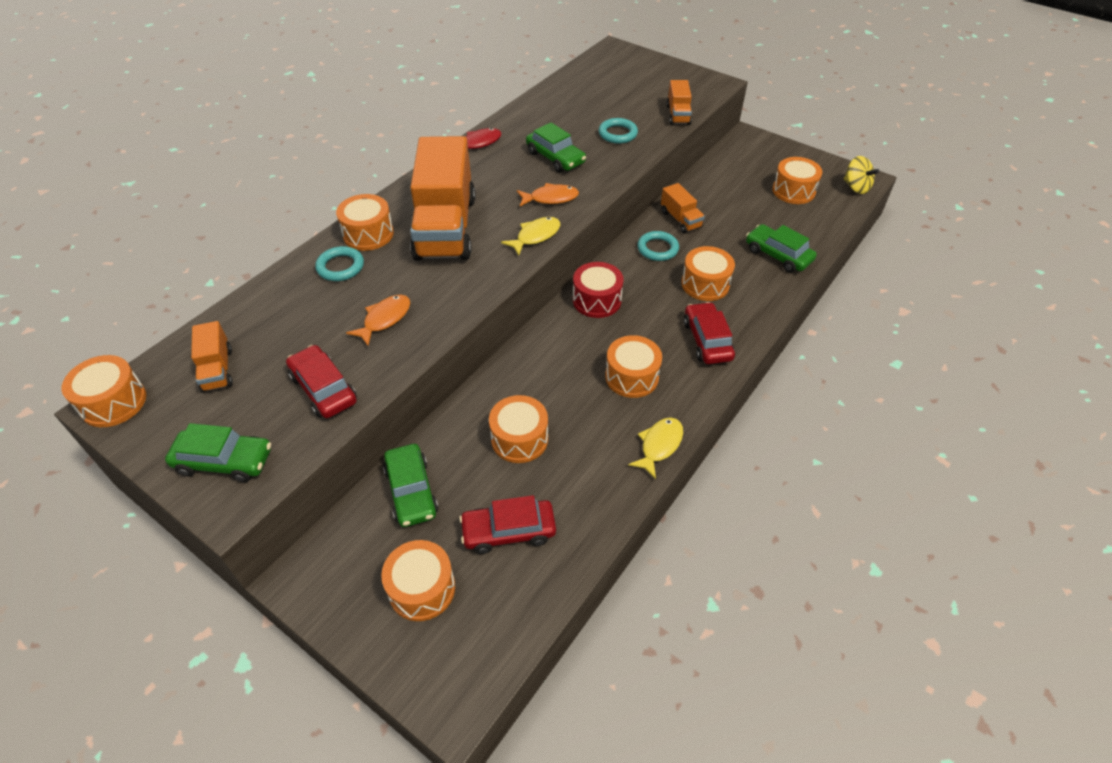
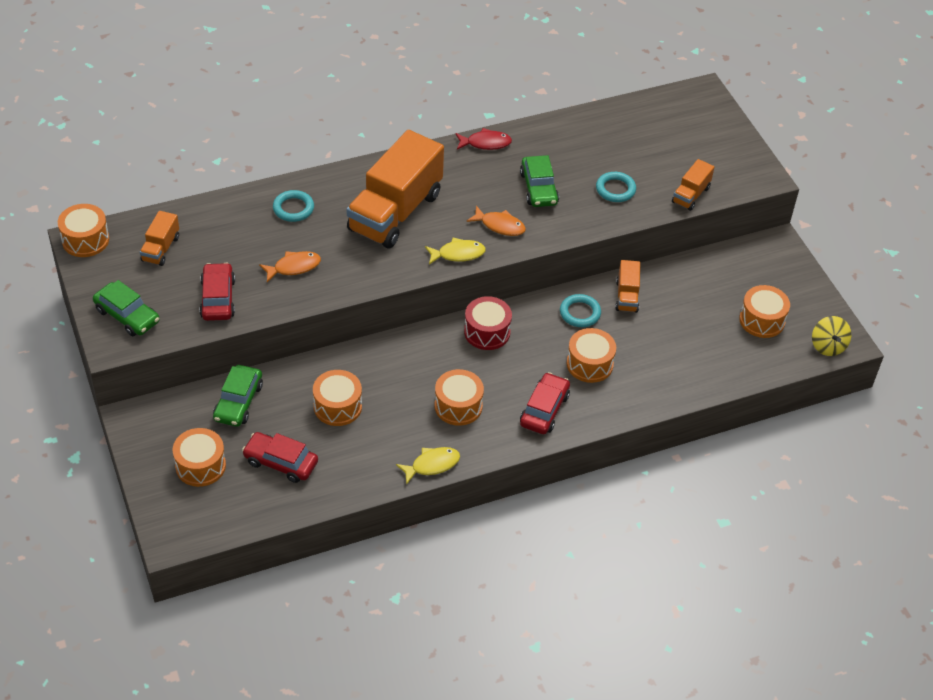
camera: 30 degrees right, 0 degrees up
(368, 234) = (333, 189): orange drum -> none
(778, 255) = (680, 371): green car -> none

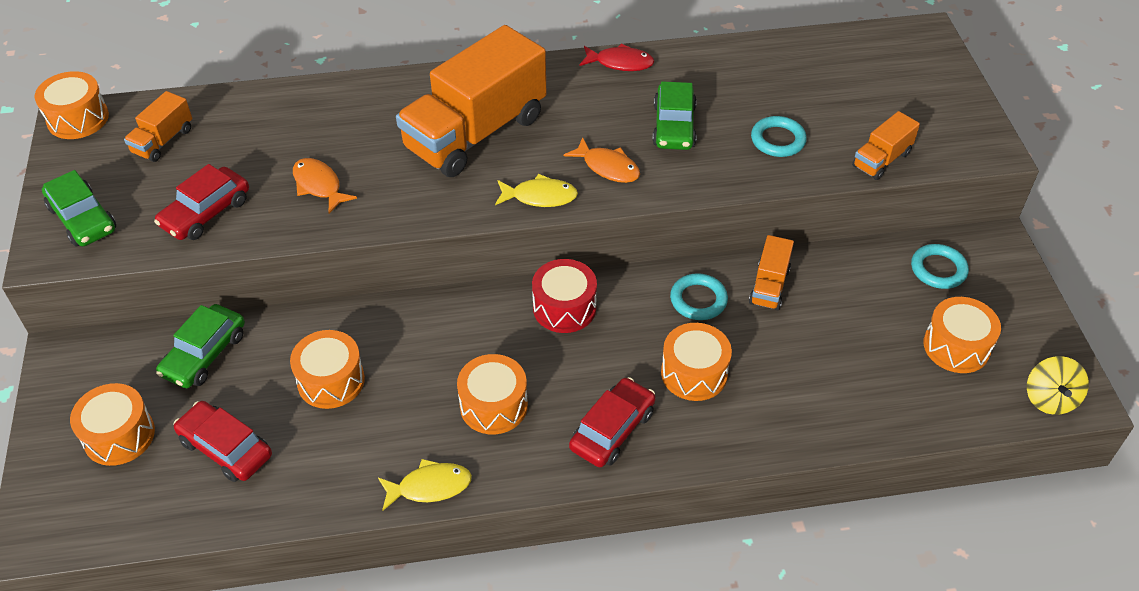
camera: 15 degrees right, 0 degrees up
(218, 298) = (206, 213): red car -> red car turned 150 degrees counterclockwise
(293, 208) = (347, 112): turquoise ring -> turquoise ring (938, 269)
(294, 267) = (319, 185): orange fish -> orange fish turned 120 degrees counterclockwise

